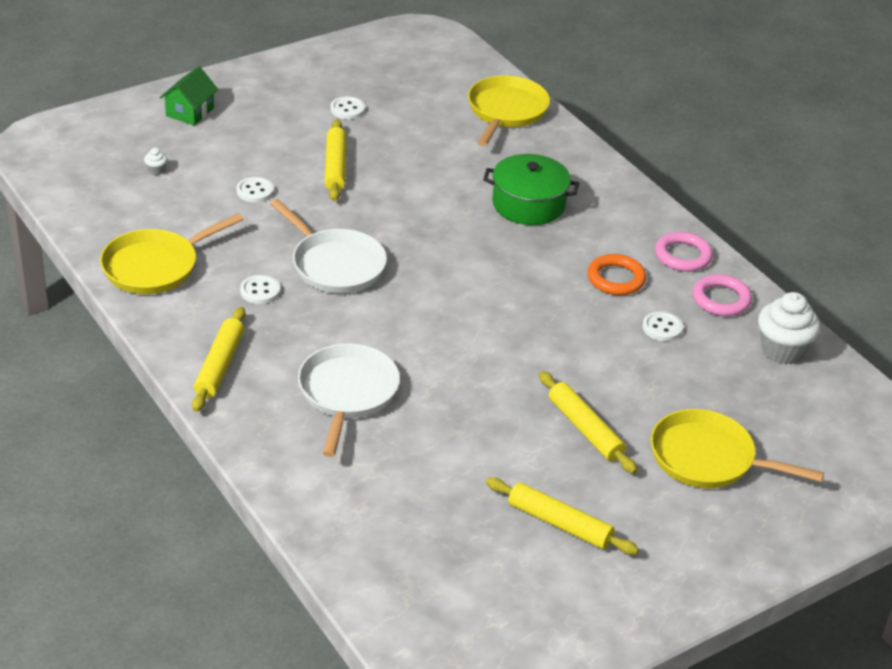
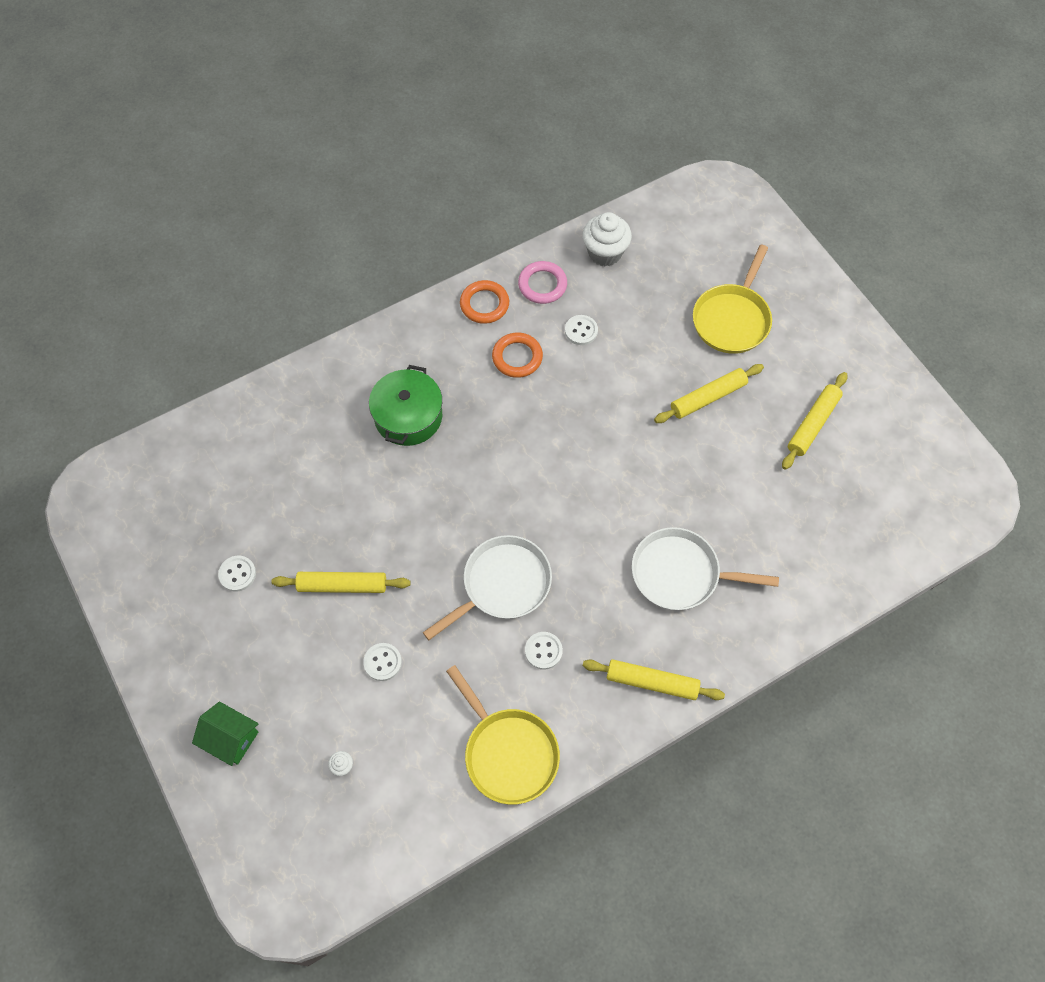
camera: 85 degrees left, 25 degrees up
(506, 111) = (252, 425): yellow pan -> none
(683, 256) = (484, 304): pink ring -> orange ring

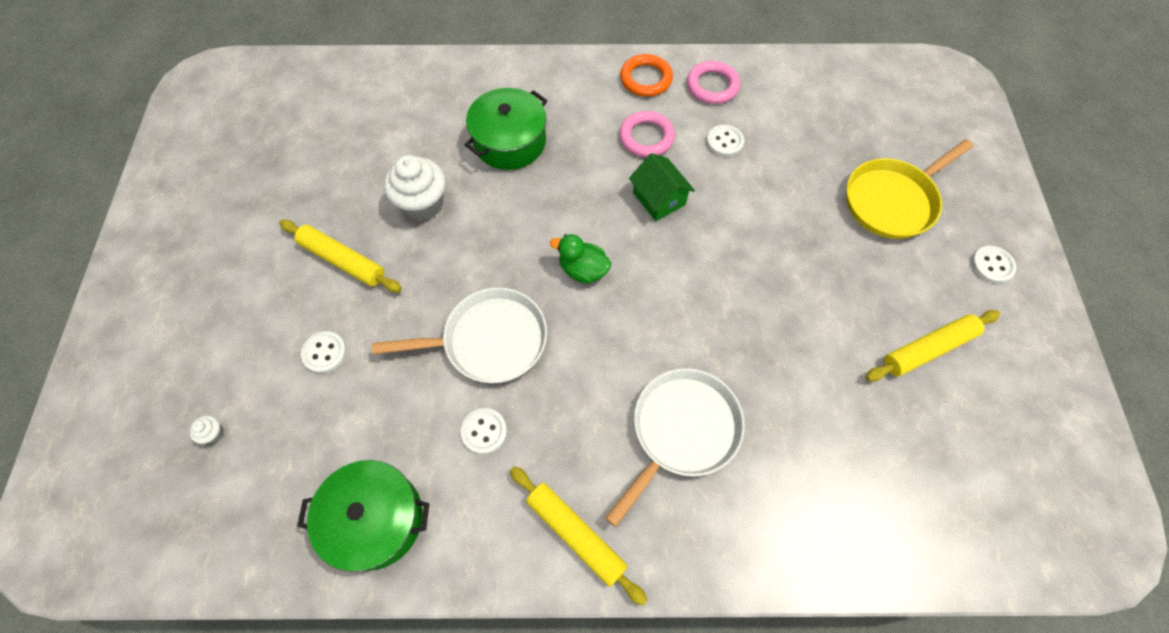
camera: 30 degrees right, 0 degrees up
(231, 738) = (143, 346): green house -> green house (659, 198)
(237, 574) = (264, 202): white button -> white button (992, 265)
(508, 752) = (375, 519): yellow pan -> green pot
(517, 357) = (646, 137): orange ring -> pink ring
(537, 493) = (583, 270): none -> green duck
(605, 253) = (792, 84): white cupcake -> white cupcake (423, 204)
(680, 573) = (681, 431): white pan -> white pan turned 90 degrees clockwise
(708, 397) = (821, 264): yellow rolling pin -> none

